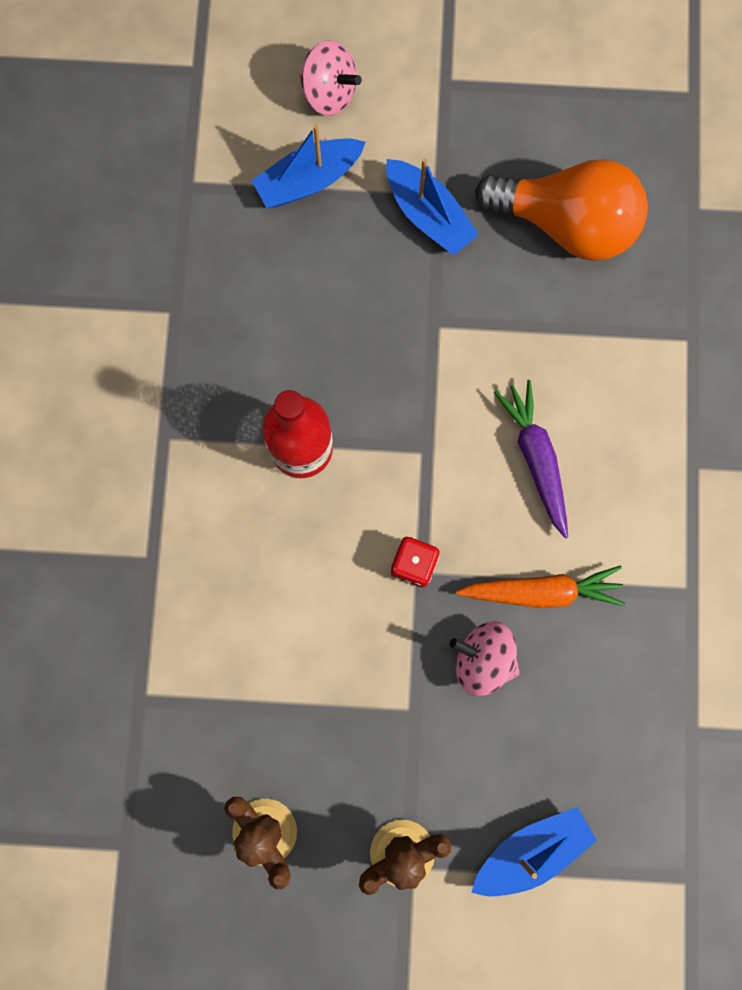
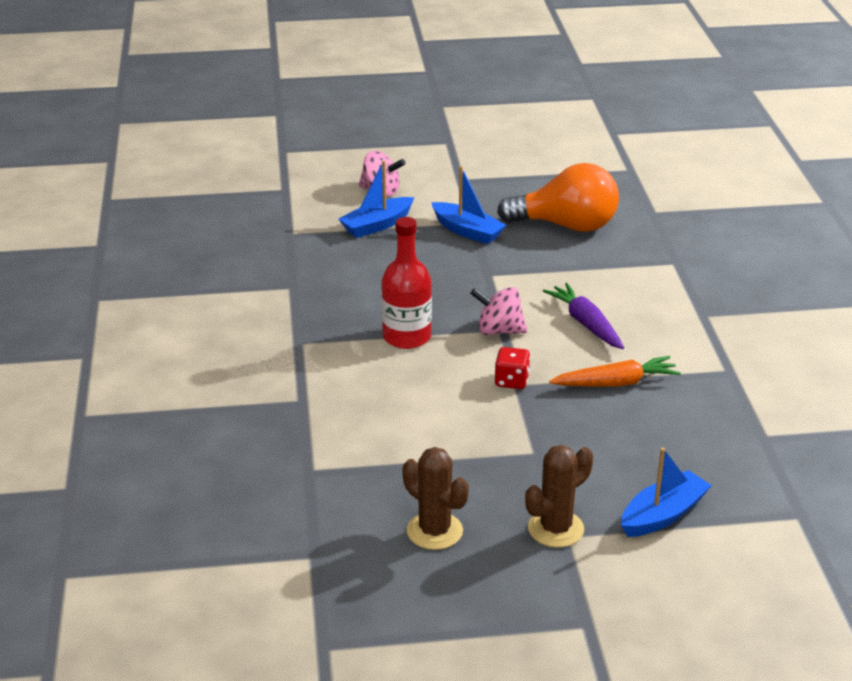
camera: 10 degrees left, 45 degrees down
(483, 659) = (583, 420): pink spinning top -> pink spinning top (499, 330)

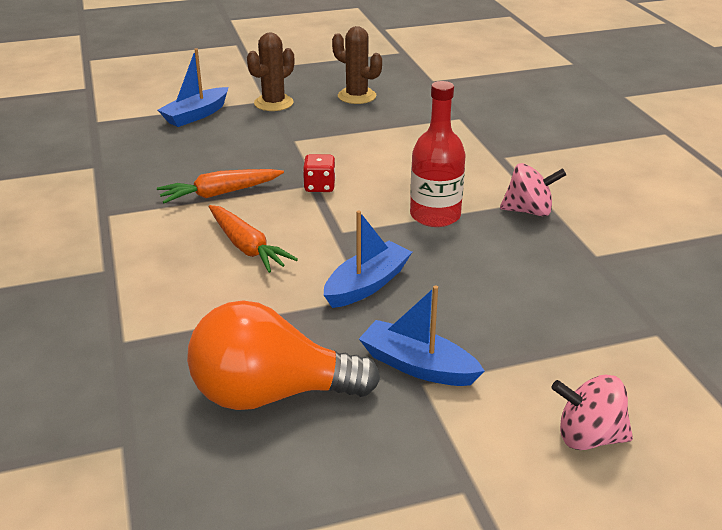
camera: 170 degrees right, 0 degrees up
(377, 225) = (552, 361): blue boat -> blue boat (367, 285)
(499, 330) = (341, 231): pink spinning top -> pink spinning top (529, 211)
(585, 324) = (247, 247): purple carrot -> orange carrot

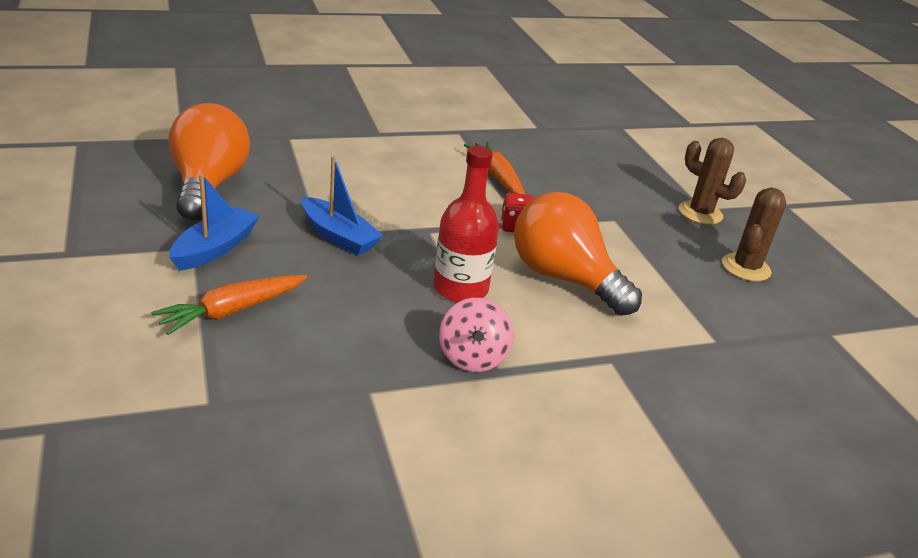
camera: 85 degrees right, 0 degrees up
(196, 115) = (653, 171): blue boat -> none
(247, 247) = (406, 186): orange carrot -> orange carrot (232, 311)
(400, 168) = (564, 278): none -> orange light bulb
(588, 437) = (84, 320): pink spinning top -> none

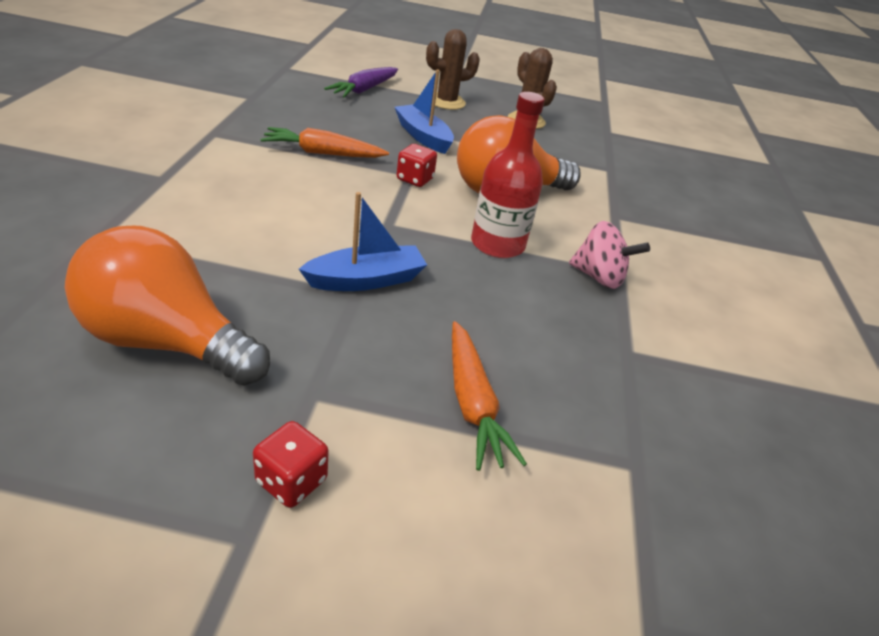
camera: 65 degrees left, 5 degrees up
(117, 256) = (291, 481): none -> red dice
(215, 248) = (332, 380): blue boat -> blue boat (423, 137)
(645, 168) = (364, 90): none -> purple carrot

